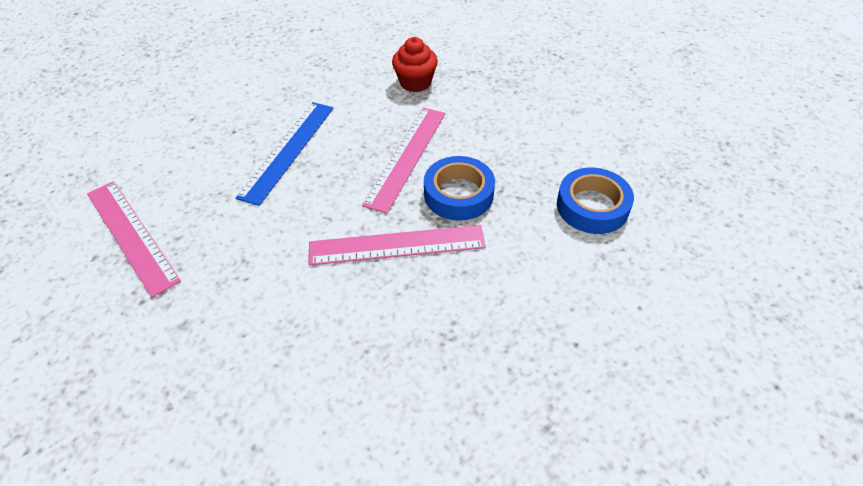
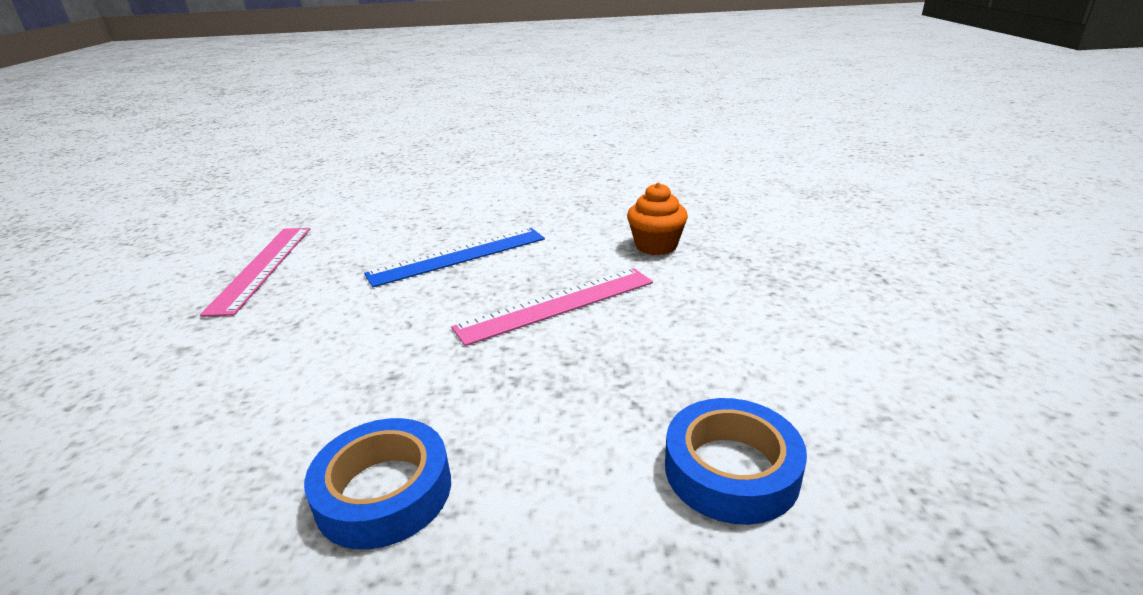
camera: 40 degrees right, 20 degrees down
(397, 245) = (431, 380): pink ruler -> none
(415, 82) = (656, 246): red cupcake -> orange cupcake
(458, 194) = (564, 364): blue tape -> blue tape (384, 492)

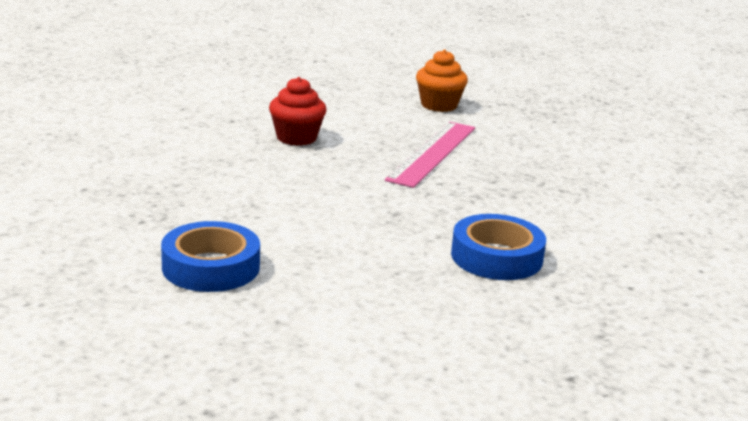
camera: 40 degrees left, 5 degrees down
(262, 267) = (125, 178): pink ruler -> none
(458, 256) = (296, 138): blue ruler -> red cupcake
(731, 469) = (646, 202): blue tape -> blue tape (211, 267)

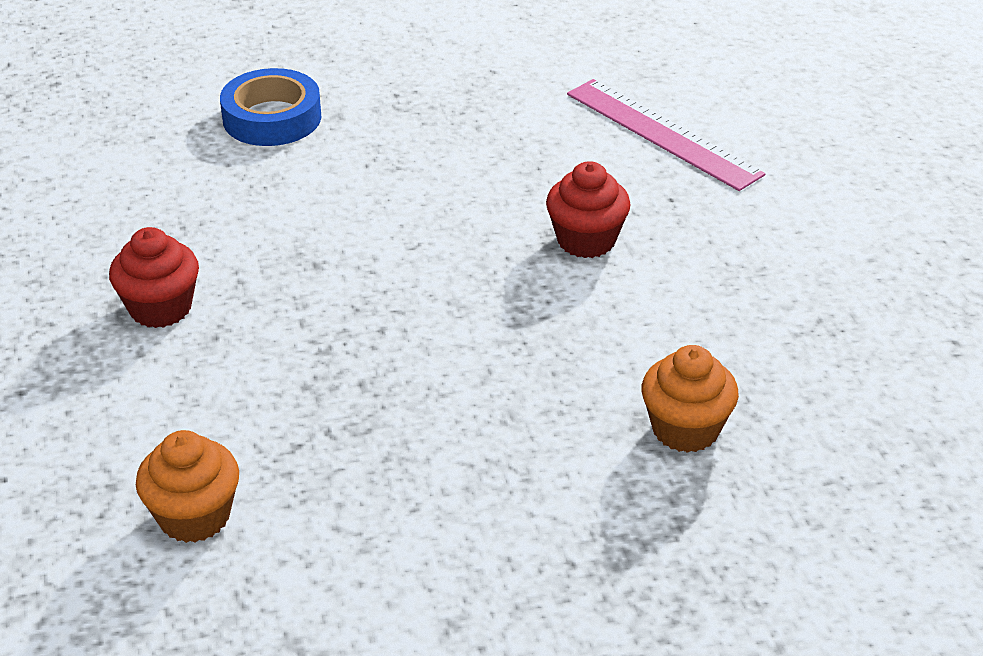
camera: 115 degrees right, 15 degrees up
(432, 153) = (482, 354): pink ruler -> pink ruler (662, 133)
(496, 257) = (160, 308): blue tape -> red cupcake
(646, 206) = (194, 516): none -> orange cupcake

